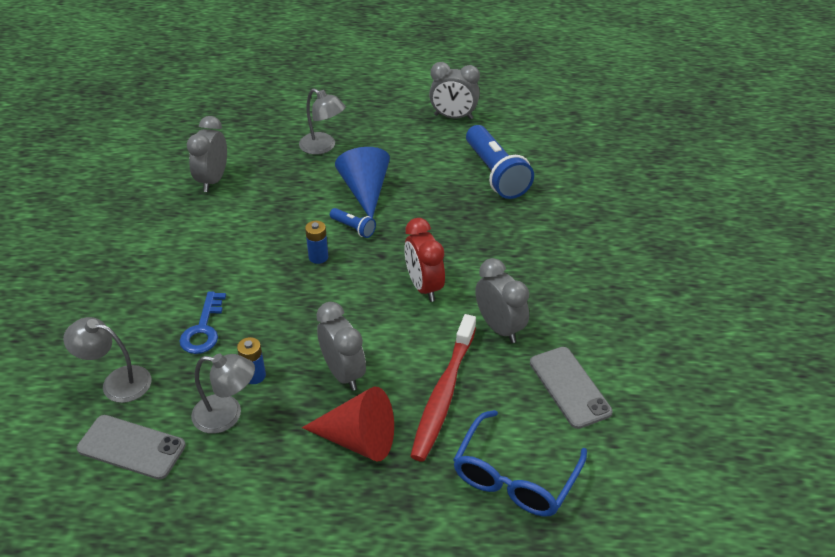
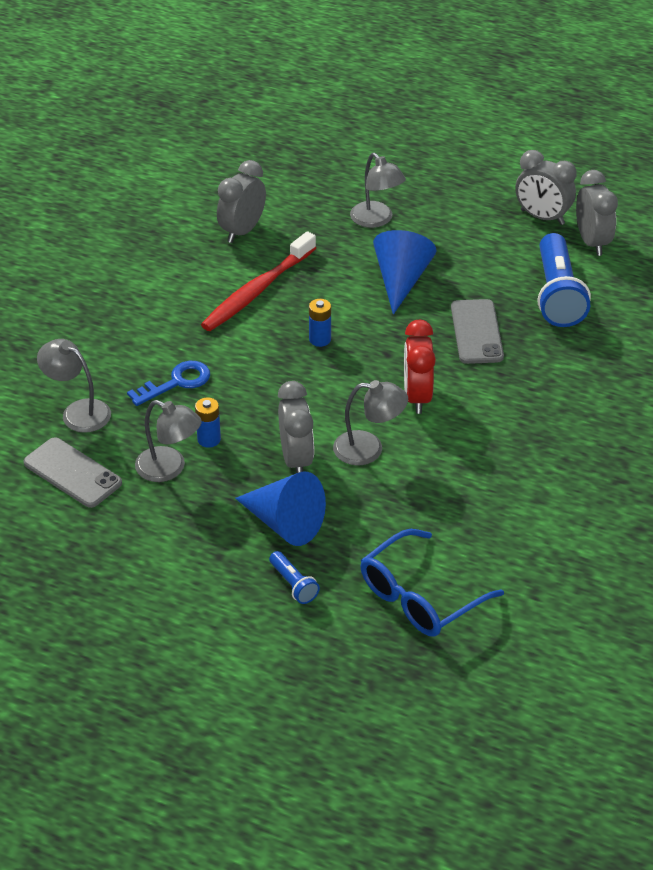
camera: 20 degrees right, 0 degrees up
(203, 329) = (176, 383): blue key -> blue key turned 150 degrees counterclockwise
(353, 228) = (370, 318): blue flashlight -> blue flashlight (293, 584)
(358, 439) = (284, 523): red cone -> blue cone
(404, 345) = (369, 449): none -> grey lamp
(443, 394) = (387, 505): red toothbrush -> red toothbrush (257, 291)
(499, 328) = (476, 457): grey clock -> grey clock (592, 242)
(569, 387) = (520, 533): grey phone -> grey phone (477, 332)

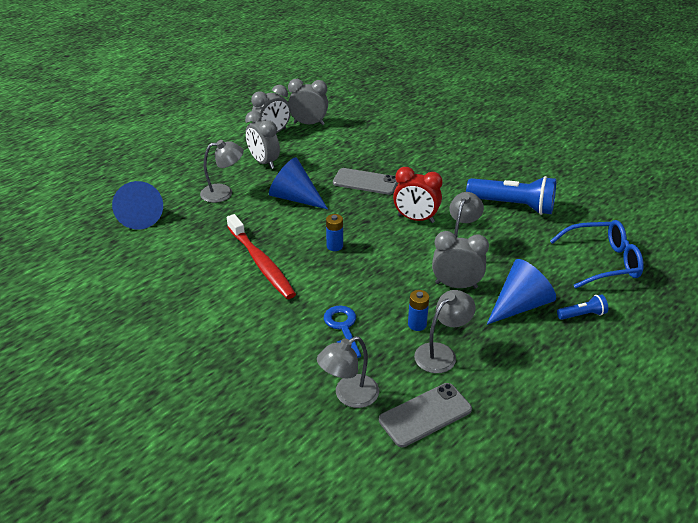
camera: 70 degrees left, 5 degrees down
(242, 231) = (185, 255): grey clock -> grey clock (264, 162)
(294, 175) = (140, 216): none -> blue cone
(420, 597) = (602, 262): blue glasses -> blue glasses turned 75 degrees counterclockwise
(557, 295) = (349, 146): blue flashlight -> blue flashlight (513, 205)

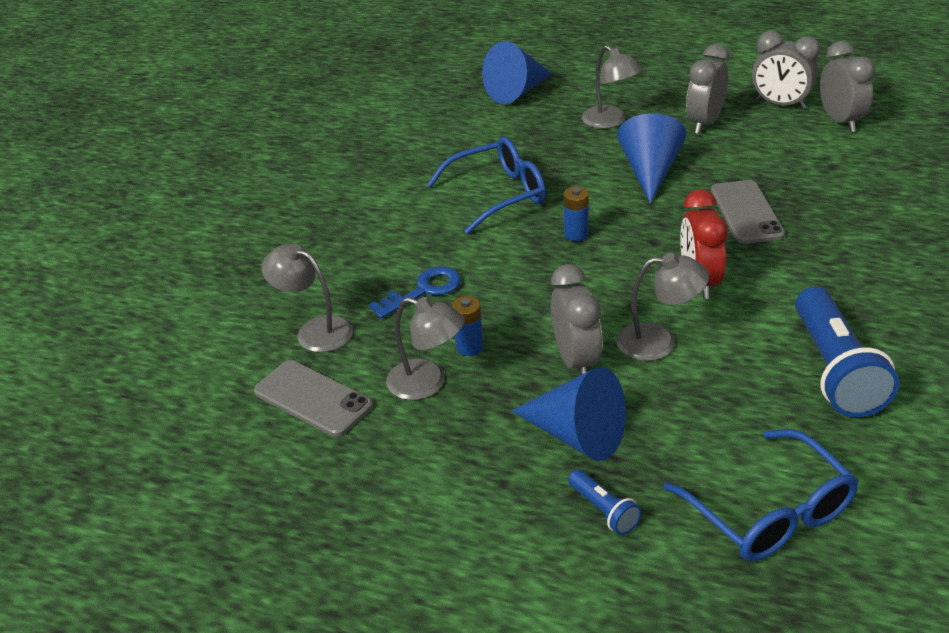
camera: 70 degrees right, 0 degrees up
(261, 263) = (498, 194): red toothbrush -> blue glasses

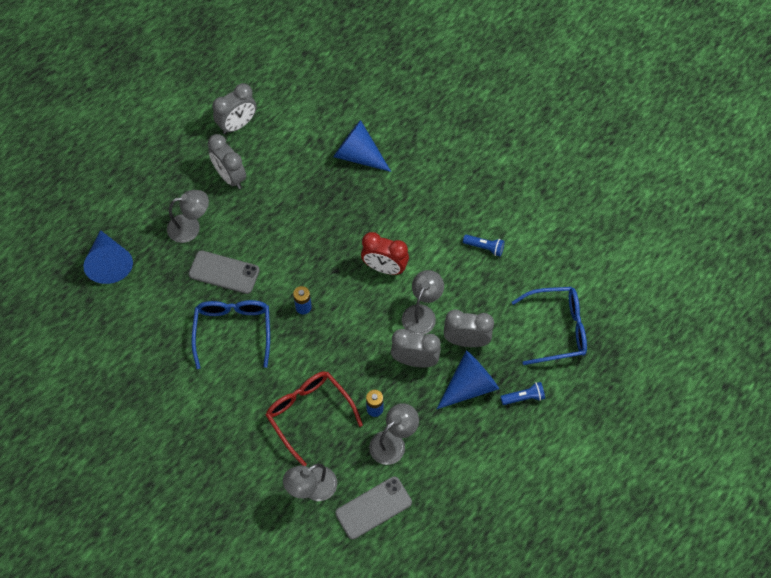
camera: 70 degrees left, 25 degrees up
(423, 291) = (309, 414): blue key -> red glasses
(650, 172) = (264, 235): blue cone -> blue cone (358, 155)
(746, 212) = (337, 209): grey phone -> grey phone (224, 272)
(835, 370) = (484, 247): blue flashlight -> blue flashlight, size x0.47
(840, 121) = (278, 107): grey clock -> grey clock (466, 341)

